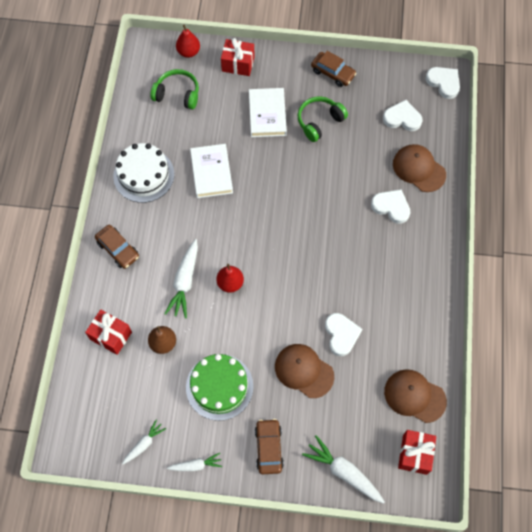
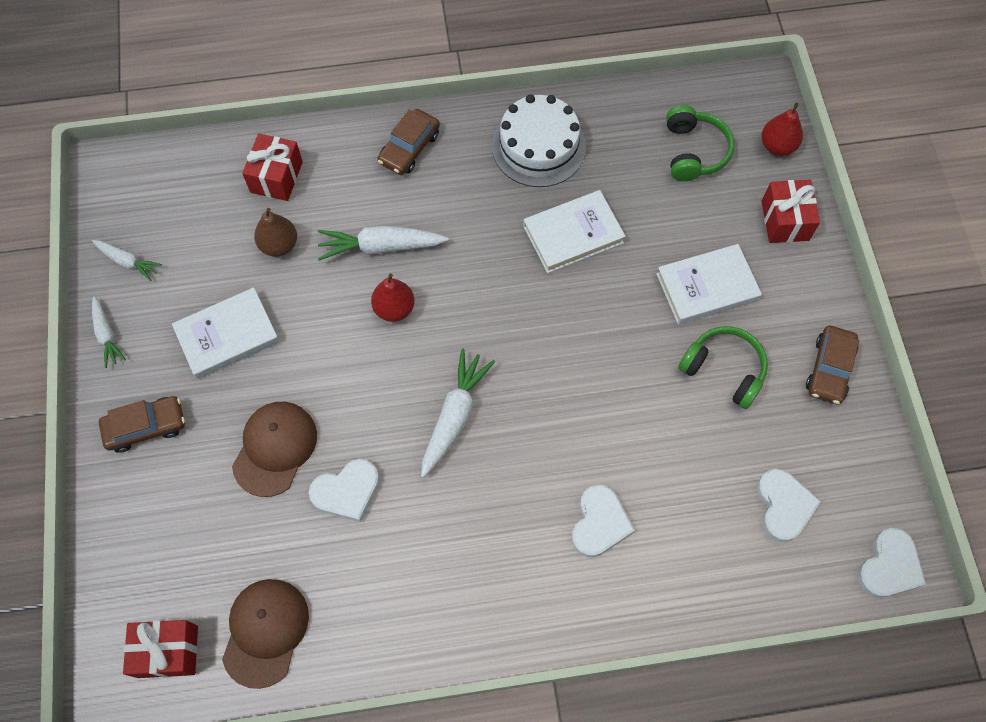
camera: 75 degrees right, 0 degrees up
(219, 387) = (227, 336): green cake -> white book
(343, 472) = (124, 545): white carrot -> white carrot (455, 416)
(418, 169) = (690, 556): brown cap -> none

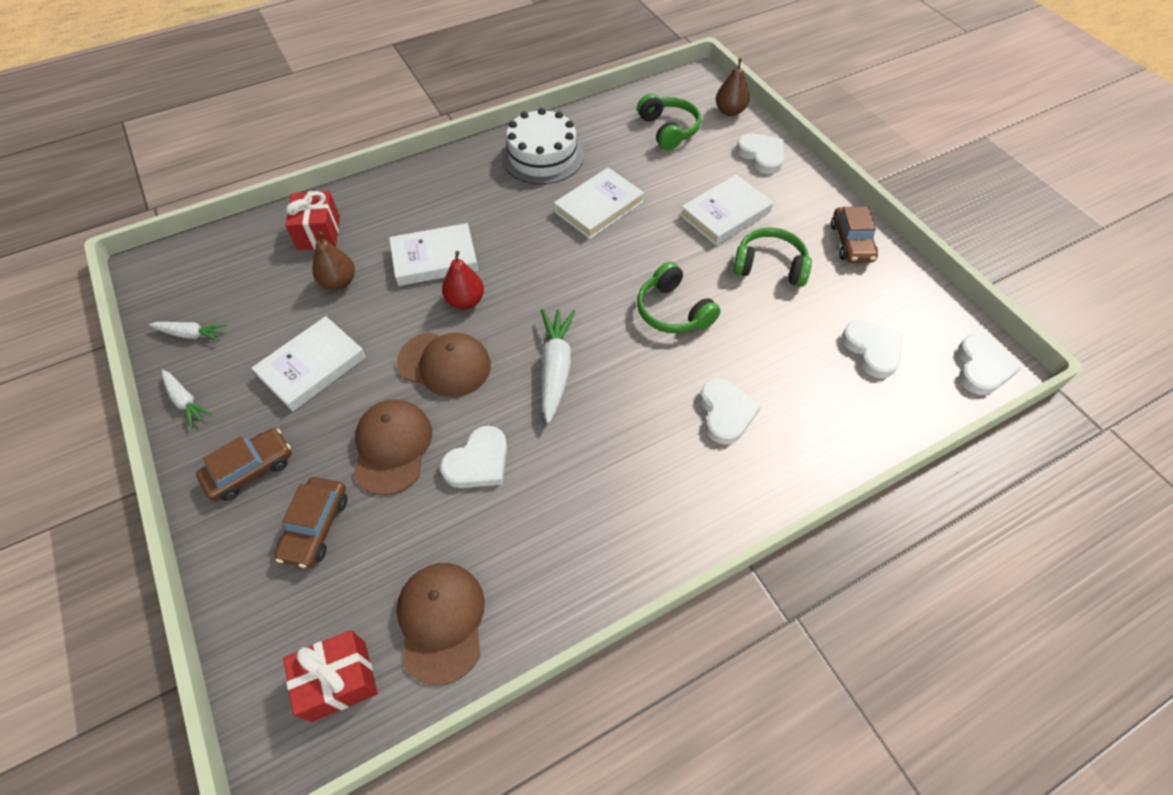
camera: 20 degrees left, 10 degrees down
(350, 375) = (444, 364): none -> brown cap
(380, 247) = (435, 259): white carrot -> white book
(409, 148) = (433, 183): brown car -> brown car (316, 526)
(597, 390) = (673, 311): none -> green headphones
(777, 146) = (730, 111): red pear -> brown pear
(785, 220) = (761, 155): red gift -> white heart

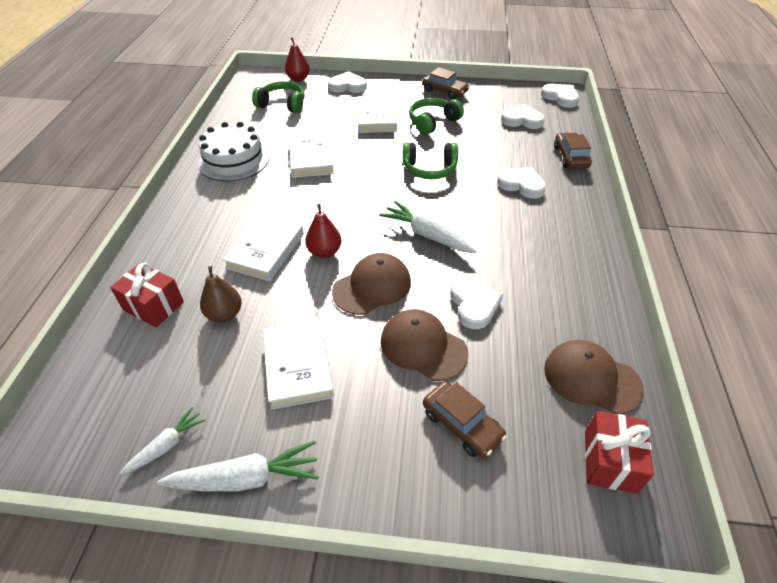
camera: 55 degrees left, 10 degrees down
(185, 401) = (246, 478): white carrot -> white carrot, size x1.68
(250, 469) = (369, 451): brown car -> brown car (570, 157)
(730, 111) = (298, 79): brown pear -> red pear

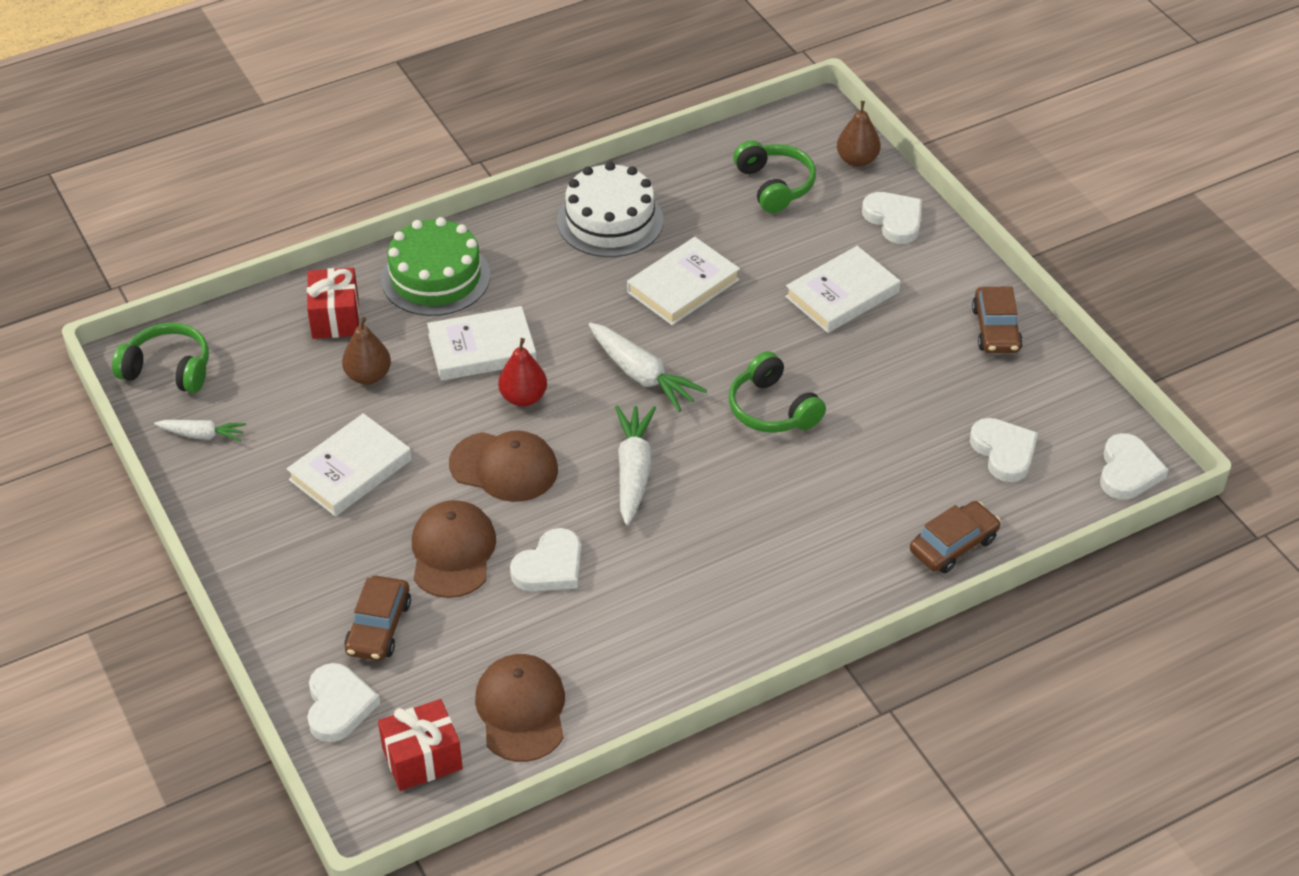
camera: 55 degrees right, 0 degrees up
(183, 243) = (435, 277): none -> green cake
(246, 478) = (211, 506): white carrot -> white carrot (642, 375)
(298, 79) = (857, 160): red pear -> brown pear
(433, 122) = (892, 358): green headphones -> green headphones (168, 369)
(522, 185) = (828, 518): white heart -> white heart (339, 705)

